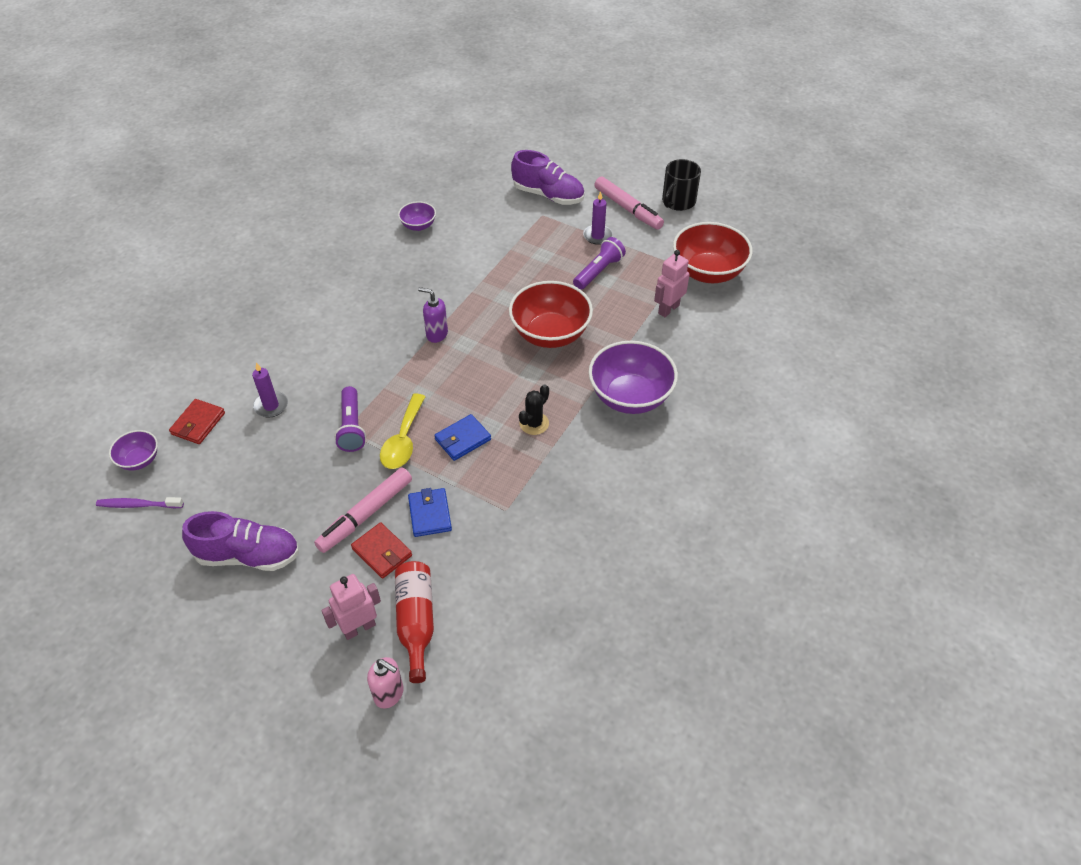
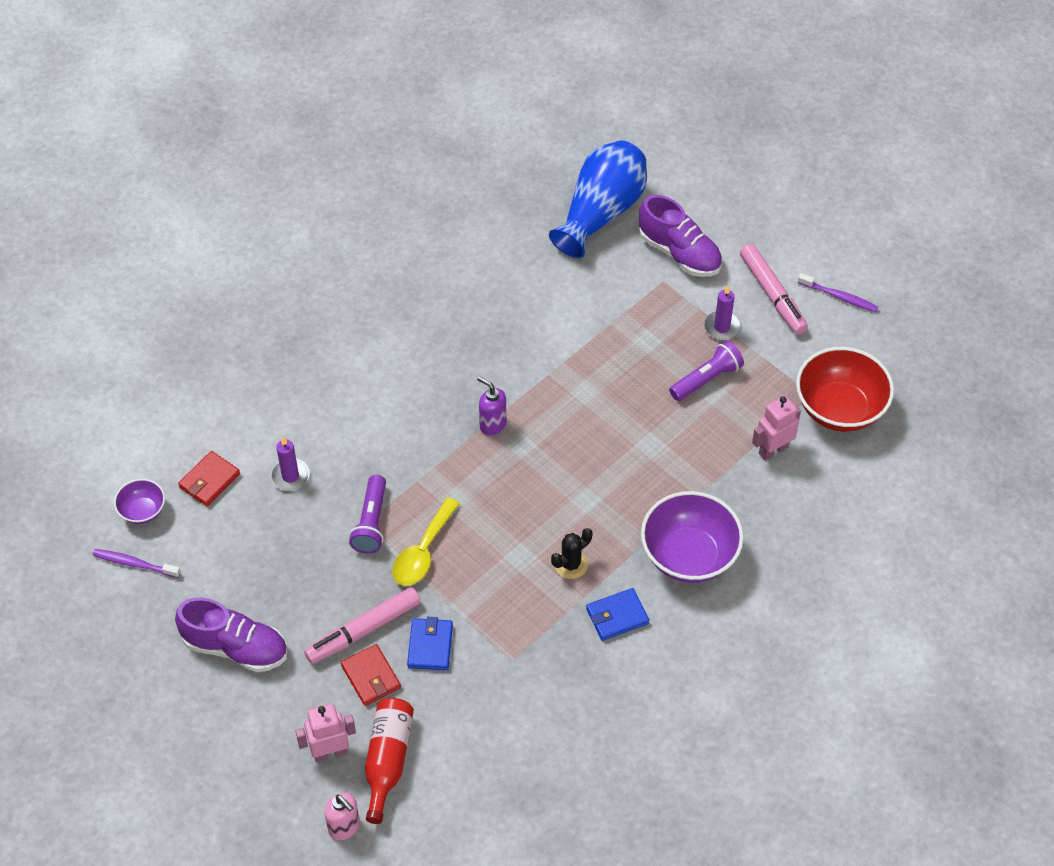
camera: 15 degrees right, 5 degrees up
(418, 226) = (509, 266): purple bowl -> none
(463, 439) = (487, 566): blue wallet -> blue wallet (617, 616)
(480, 180) = (601, 212): none -> blue vase
(550, 334) = (623, 453): red bowl -> none
(678, 202) = (839, 297): black mug -> purple toothbrush

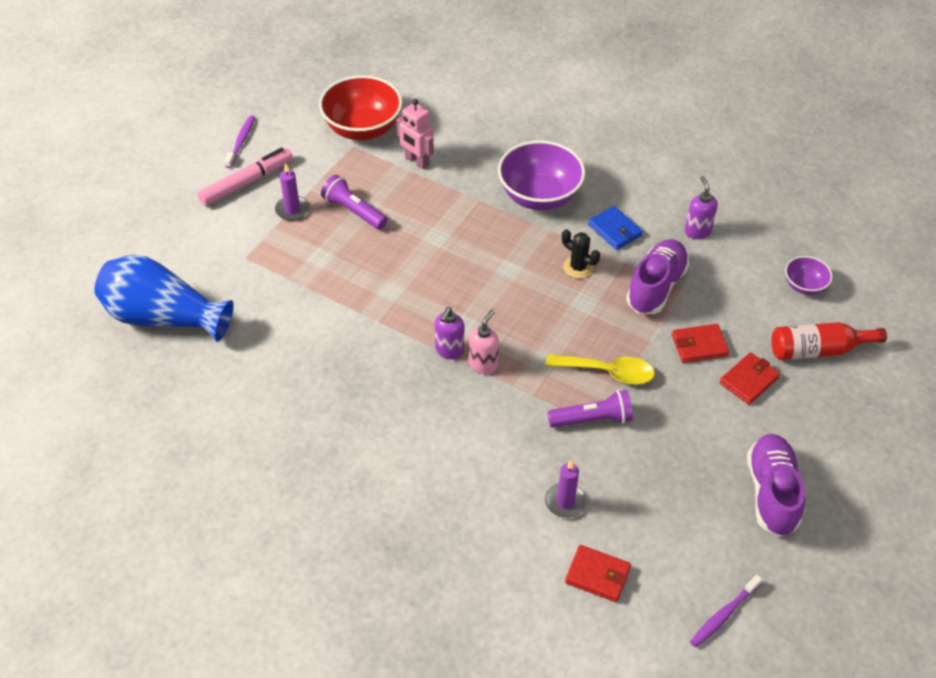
camera: 105 degrees left, 5 degrees down
(134, 564) = (723, 615): purple toothbrush -> purple toothbrush turned 45 degrees clockwise
(142, 511) = (659, 629): purple bowl -> purple bowl (804, 286)
(330, 752) = (833, 392): pink robot -> none
(344, 827) = (891, 365): pink soap dispenser -> pink soap dispenser (483, 364)
(363, 630) = (707, 397): pink marker -> none
(430, 646) = (699, 345): blue wallet -> red wallet
(593, 701) = (697, 231): none -> purple soap dispenser
(679, 253) = (208, 251): purple shoe -> purple shoe (656, 287)

